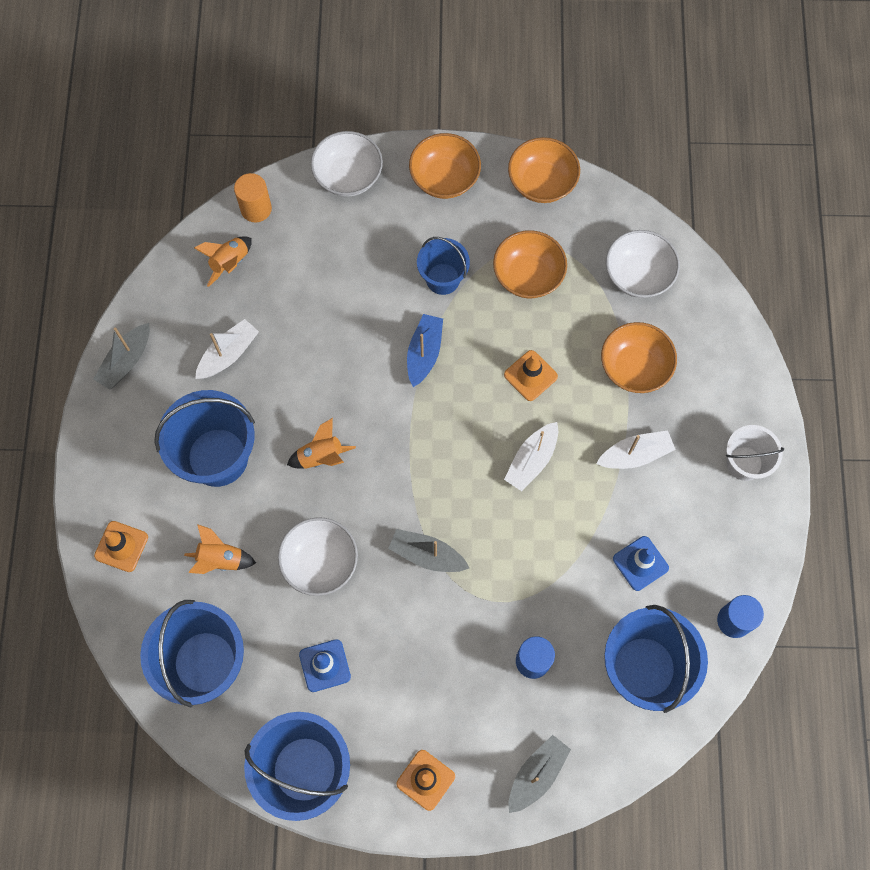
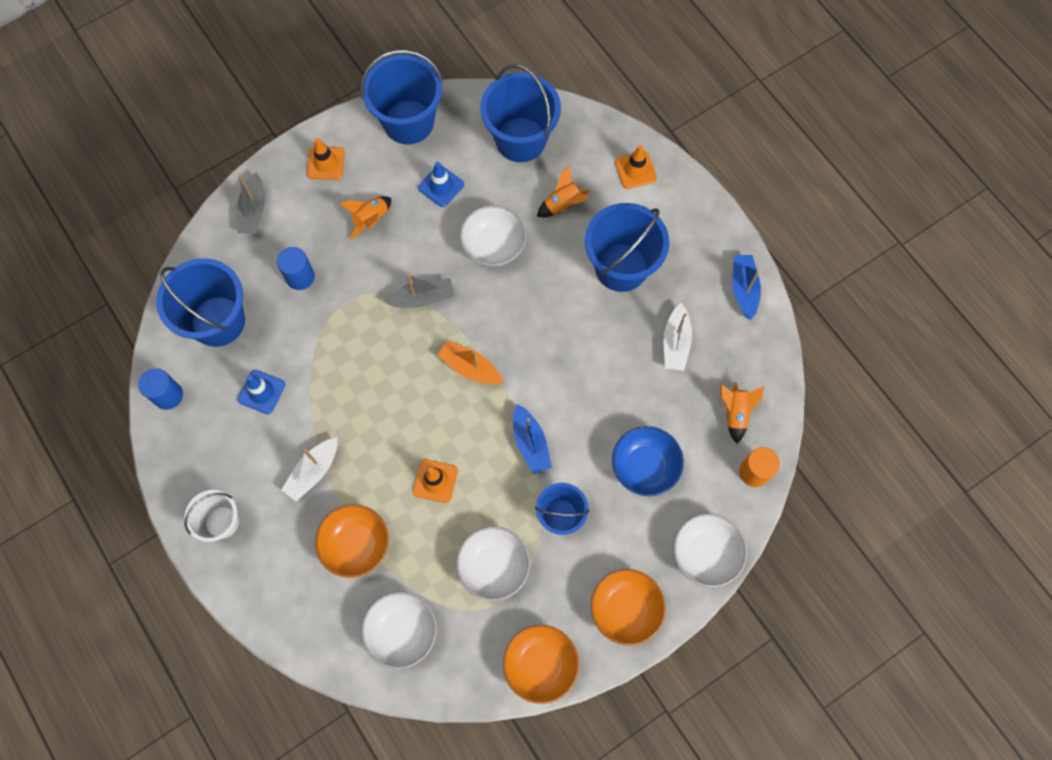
camera: 145 degrees right, 0 degrees up
(126, 361) = (744, 289): grey boat -> blue boat
(321, 456) = (548, 315): orange rocket -> orange rocket (371, 220)
(342, 271) = (644, 467): none -> blue bowl
(429, 456) = (470, 367): none -> orange boat
(528, 275) = (494, 566): orange bowl -> white bowl
(532, 460) = (391, 415): white boat -> none

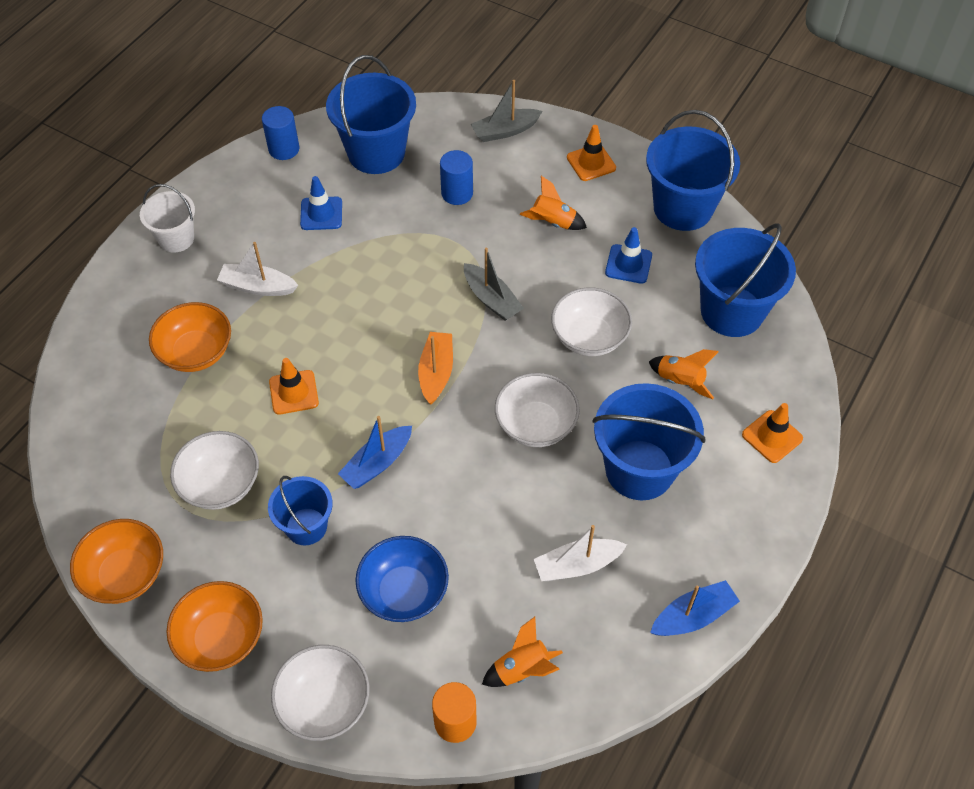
camera: 65 degrees right, 15 degrees down
(402, 631) = (118, 429): white bowl -> white bowl (536, 424)

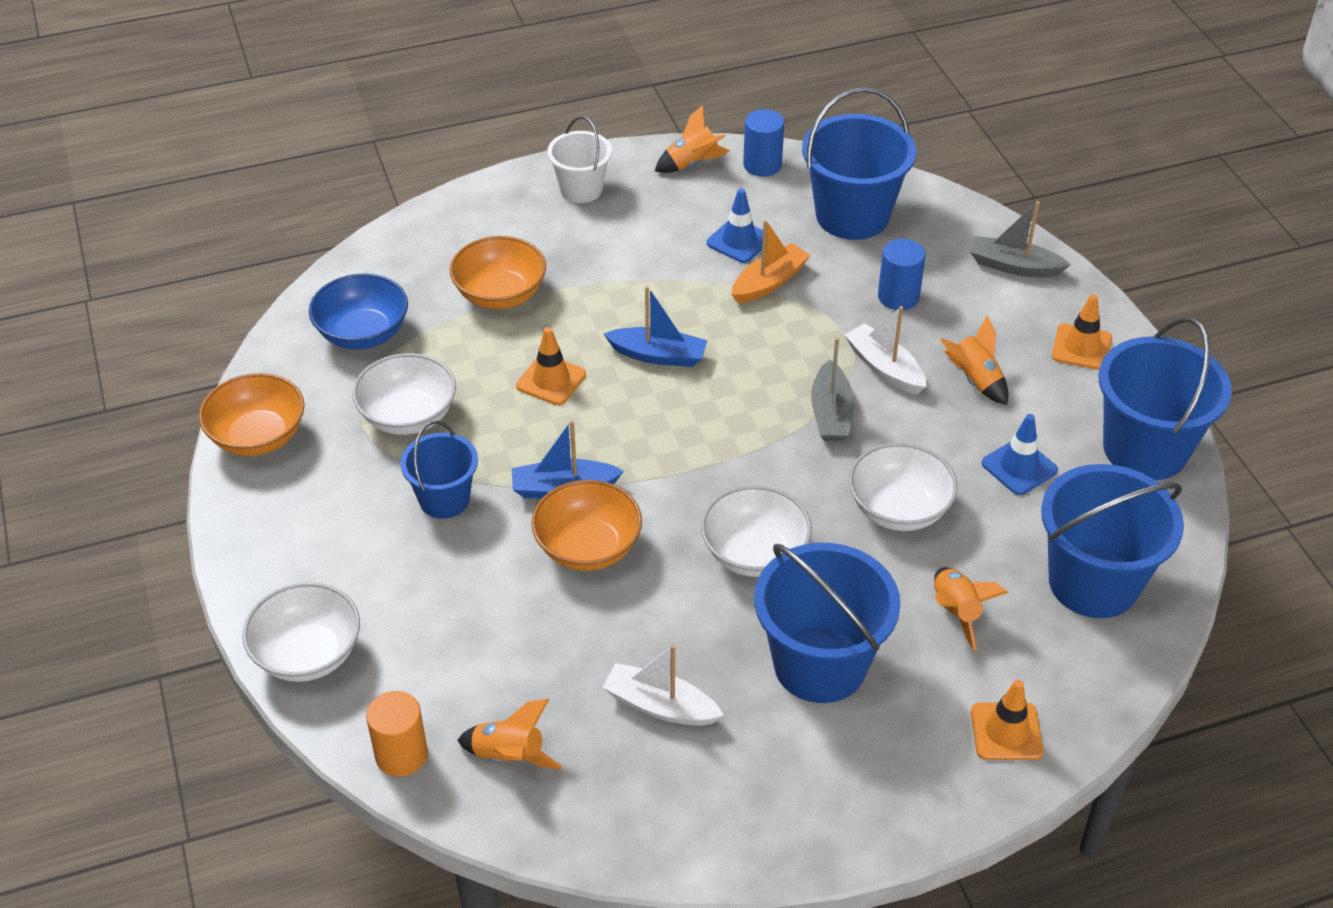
camera: 40 degrees right, 10 degrees down
(221, 638) = (280, 540): orange bowl -> orange bowl (588, 548)
(235, 175) = (692, 164): none -> orange rocket
(258, 287) = (612, 271): white boat -> white boat (884, 368)
(404, 592) = (472, 613): blue bowl -> blue bowl (363, 333)
(436, 372) = (704, 445): orange boat -> orange boat (769, 282)
(693, 616) = (730, 835): blue boat -> blue boat (658, 355)

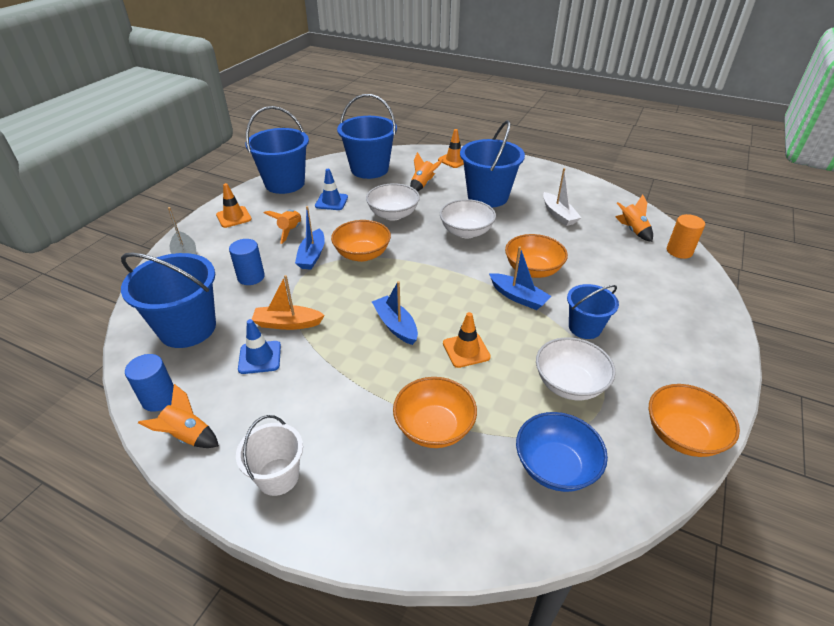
camera: 135 degrees left, 5 degrees down
(308, 654) = (706, 303): white bowl -> none
(831, 413) = (362, 254): grey boat -> orange bowl
(884, 368) = (312, 256): white boat -> blue boat

